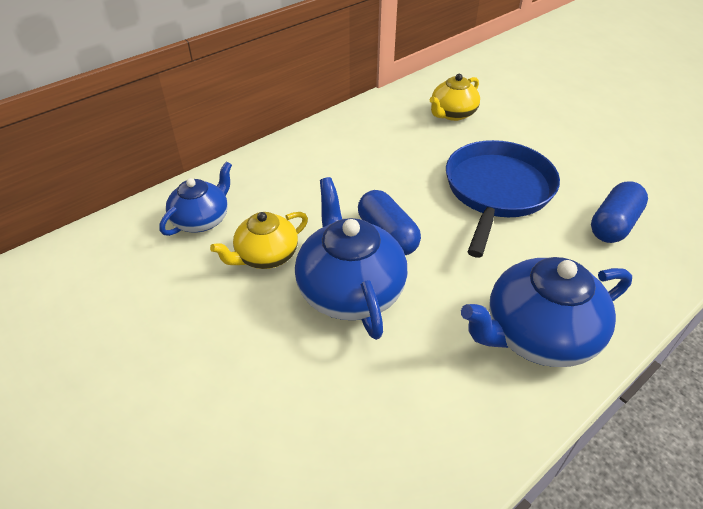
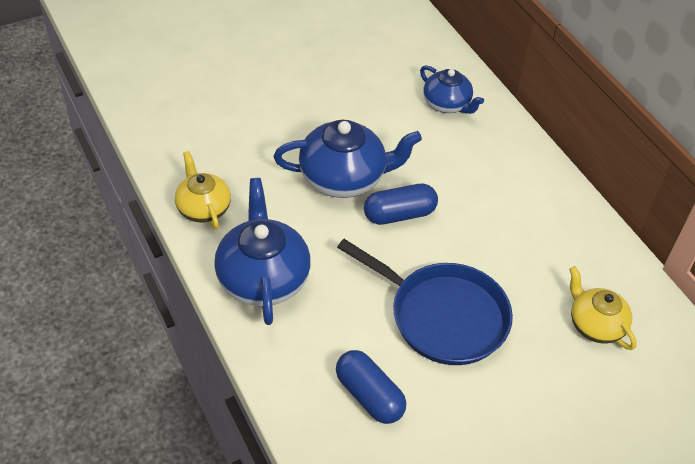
camera: 100 degrees right, 5 degrees up
(266, 256) = (395, 136): yellow teapot -> yellow teapot (203, 208)

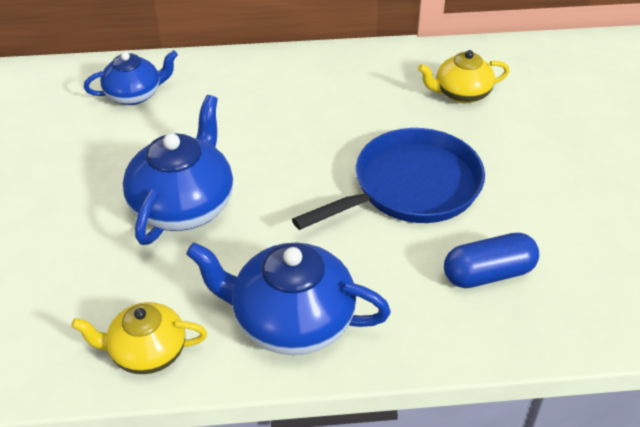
camera: 65 degrees left, 5 degrees down
(399, 214) = (263, 177): blue capsule -> none

